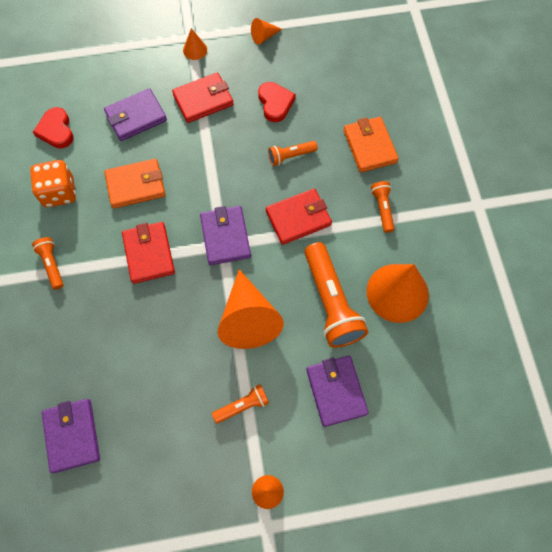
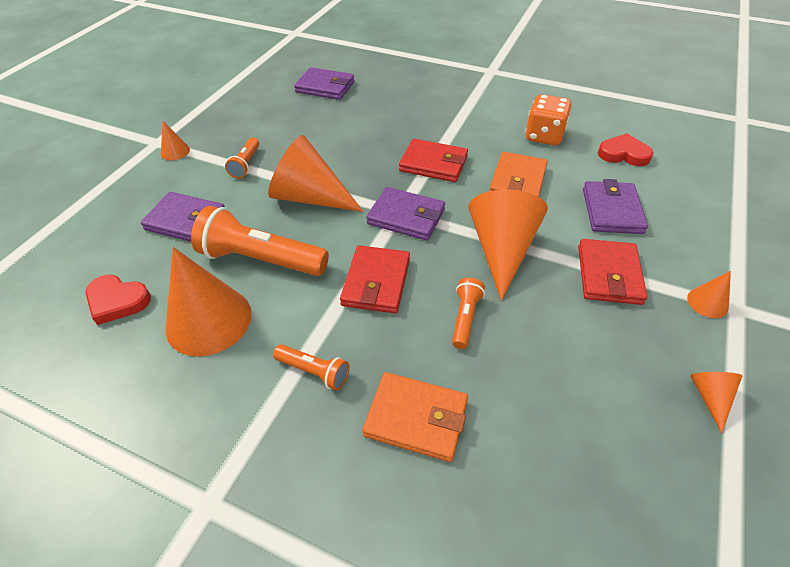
camera: 125 degrees right, 20 degrees down
(52, 265) = (470, 113): orange flashlight -> none
(220, 163) = (502, 250): none -> orange cone
(275, 103) = (563, 345): red heart -> red heart (117, 301)

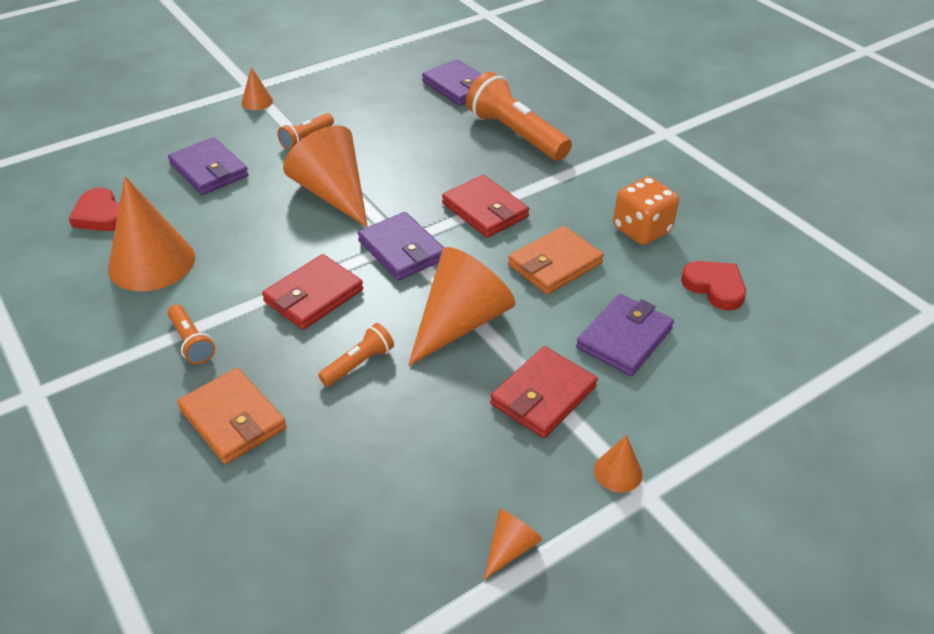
camera: 30 degrees right, 5 degrees down
(261, 259) = (238, 231): orange flashlight -> orange flashlight (516, 134)

